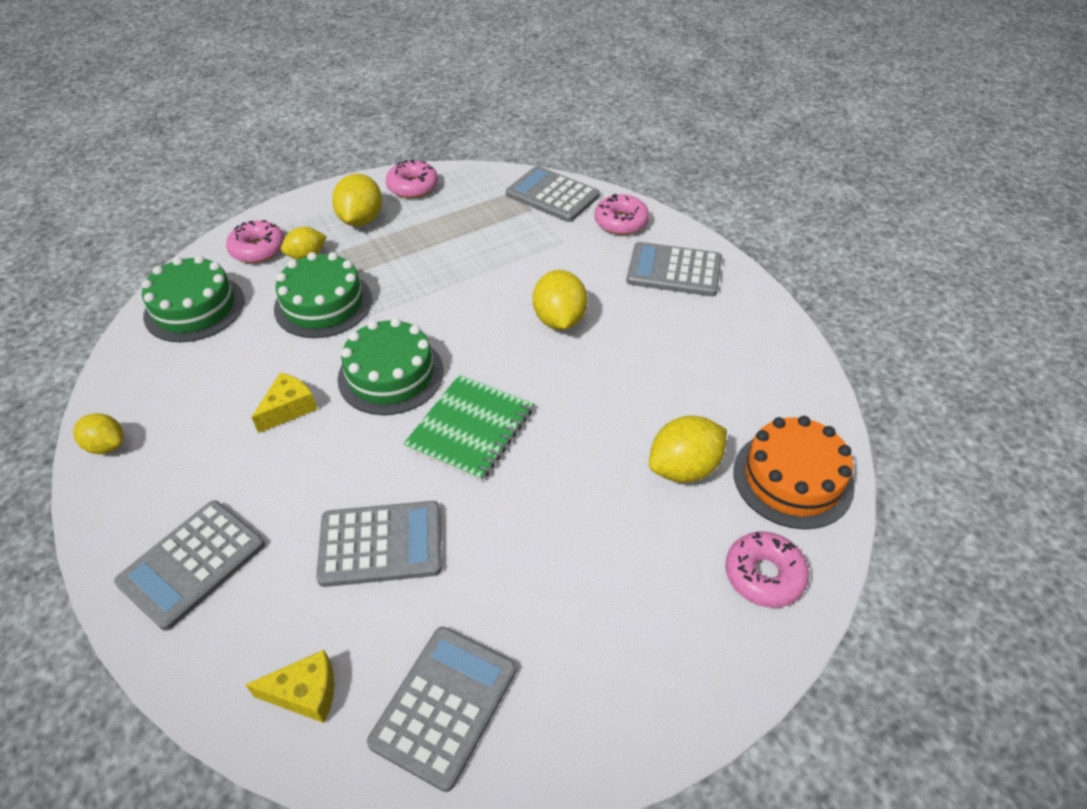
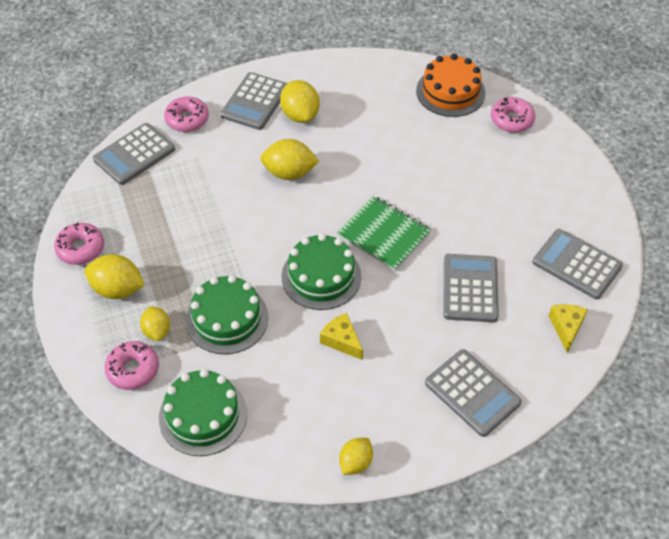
camera: 80 degrees left, 5 degrees up
(684, 468) = (435, 136): yellow lemon -> yellow lemon (300, 115)

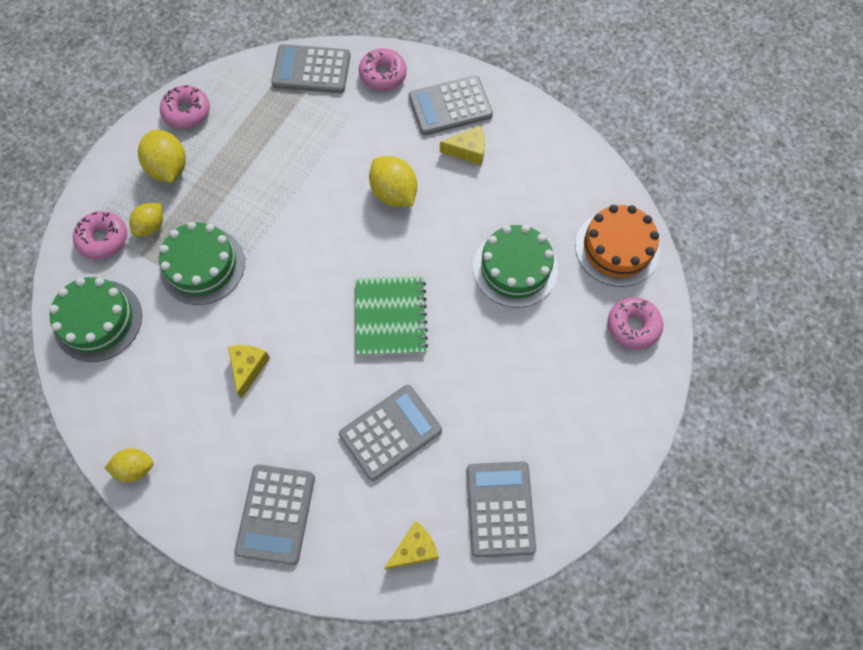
camera: 50 degrees right, 15 degrees up
(300, 115) = (468, 151): yellow lemon -> yellow cheese
(321, 276) = (302, 302): green cake -> green cake (515, 268)

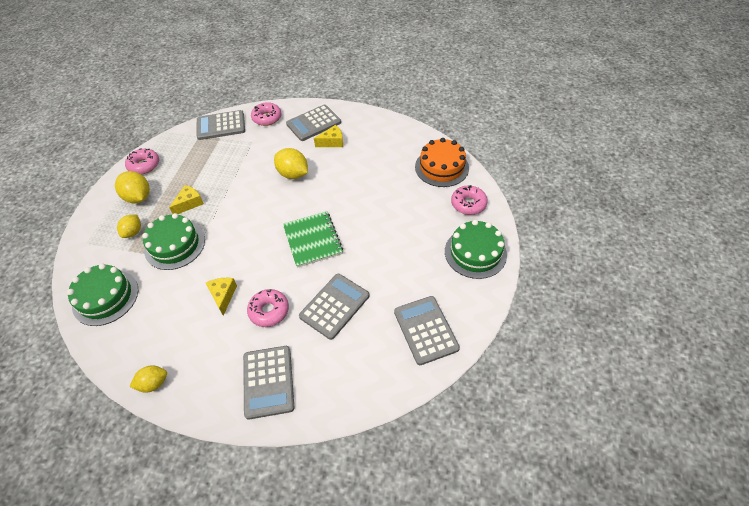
camera: 15 degrees left, 15 degrees down
(103, 239) = (100, 248): pink donut -> pink donut (269, 311)
(414, 549) = (376, 373): yellow cheese -> yellow cheese (189, 203)
(515, 268) = (383, 193): green cake -> green cake (475, 253)

